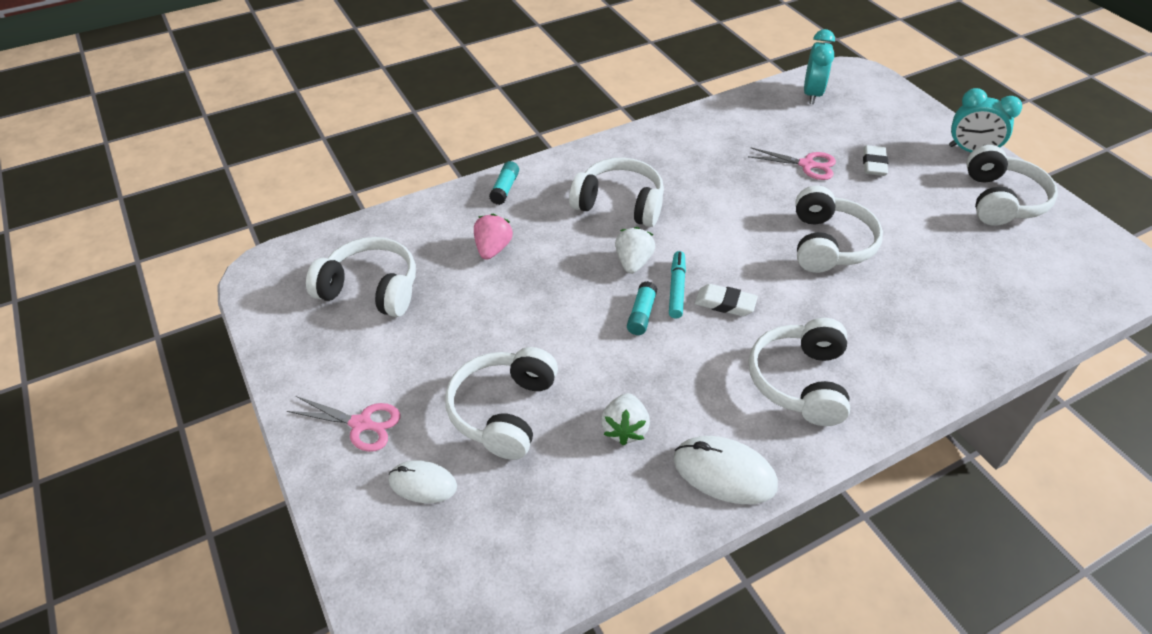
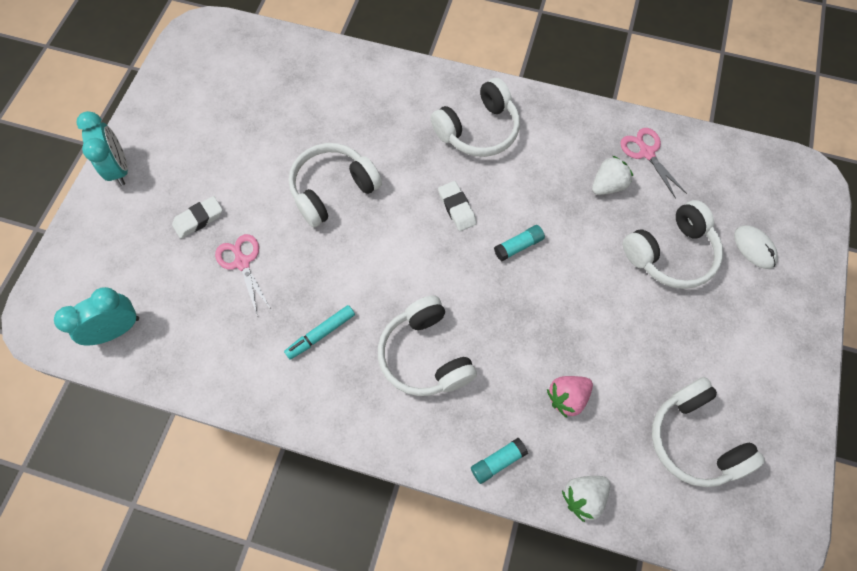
camera: 135 degrees left, 20 degrees up
(361, 424) = (770, 318): pink scissors -> pink scissors (646, 152)
(633, 262) = (477, 291): white strawberry -> white strawberry (583, 496)
(677, 288) = (473, 244): turquoise marker -> turquoise marker (321, 334)
(724, 473) = (579, 123): white mouse -> none
(1000, 200) = (178, 122): white headphones -> none

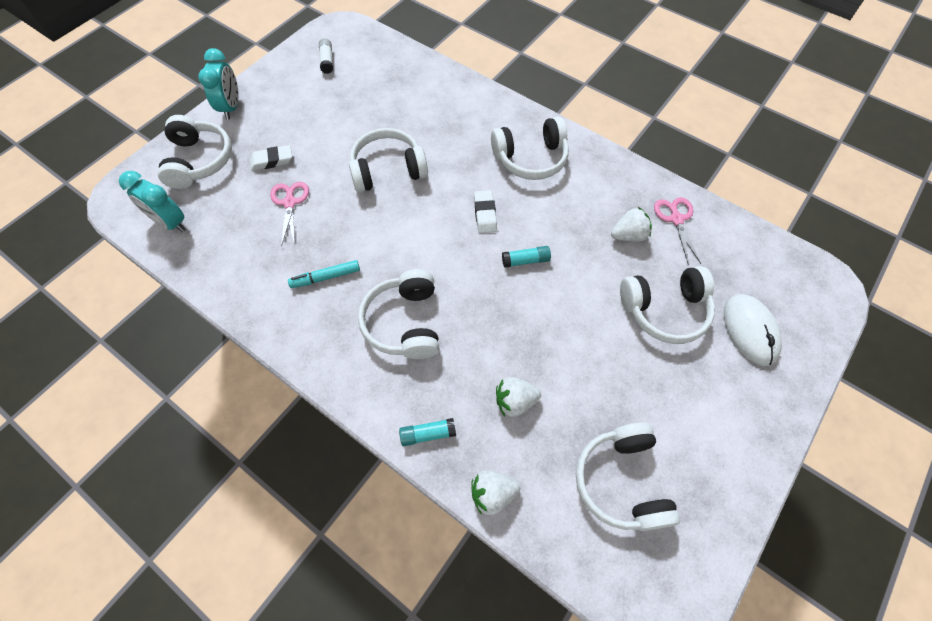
camera: 20 degrees right, 5 degrees down
(113, 246) = (199, 161): none -> white headphones
(117, 330) = (170, 222): turquoise clock -> turquoise clock turned 135 degrees counterclockwise
(205, 78) = (327, 61): none -> white glue stick
(567, 397) = (515, 401): pink strawberry -> white strawberry
(754, 248) = (749, 330): white mouse -> white mouse, size x1.52

